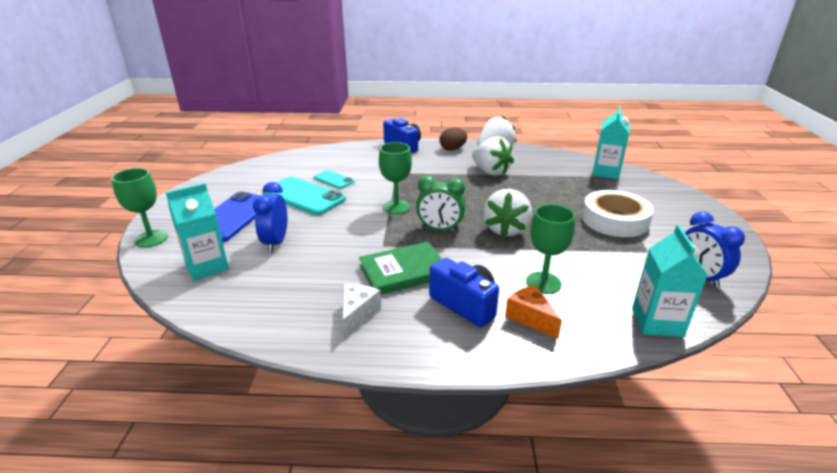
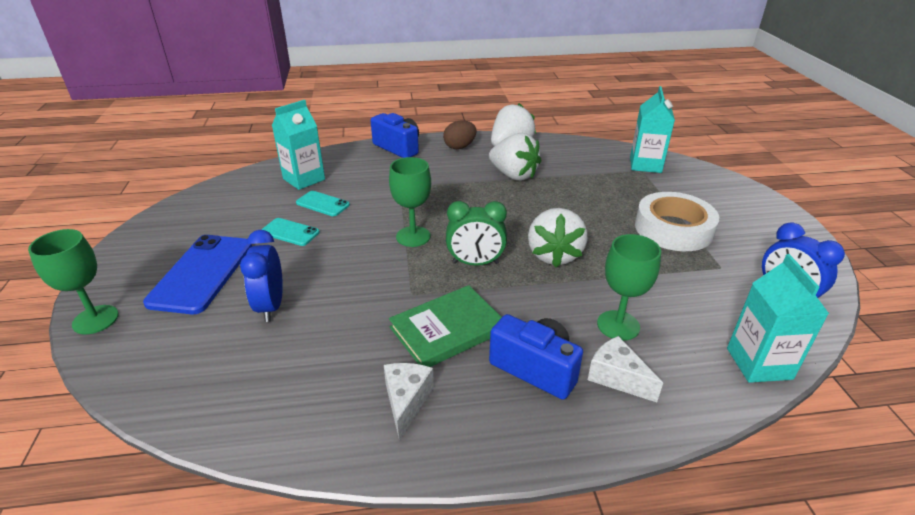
camera: 10 degrees left, 5 degrees up
(207, 267) = (186, 354): turquoise carton -> turquoise carton (304, 179)
(303, 196) = (290, 232): turquoise phone -> turquoise phone, size x0.52
(530, 318) = (617, 377): orange cheese -> white cheese

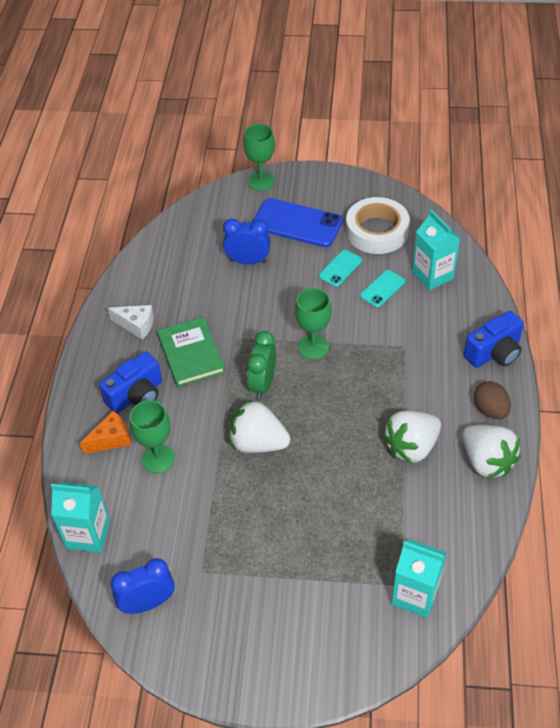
camera: 105 degrees right, 15 degrees up
(617, 377) = (111, 439): white cheese -> orange cheese
(673, 229) = (272, 560): white tape -> white tape (377, 231)

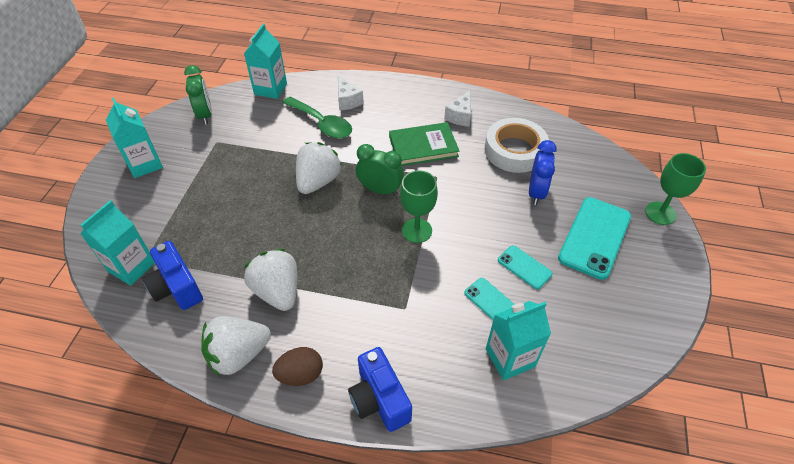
camera: 95 degrees right, 0 degrees up
(111, 439) = (347, 100): orange cheese -> white cheese
(136, 395) = (385, 114): blue camera -> blue camera (177, 287)
(148, 603) = (205, 115): blue clock -> green clock
(158, 459) = (322, 124): green goblet -> green spoon
(253, 646) = (145, 164): none -> turquoise carton
(297, 223) = (594, 237): blue phone -> turquoise phone
(377, 231) = (586, 311): white tape -> white tape (514, 150)

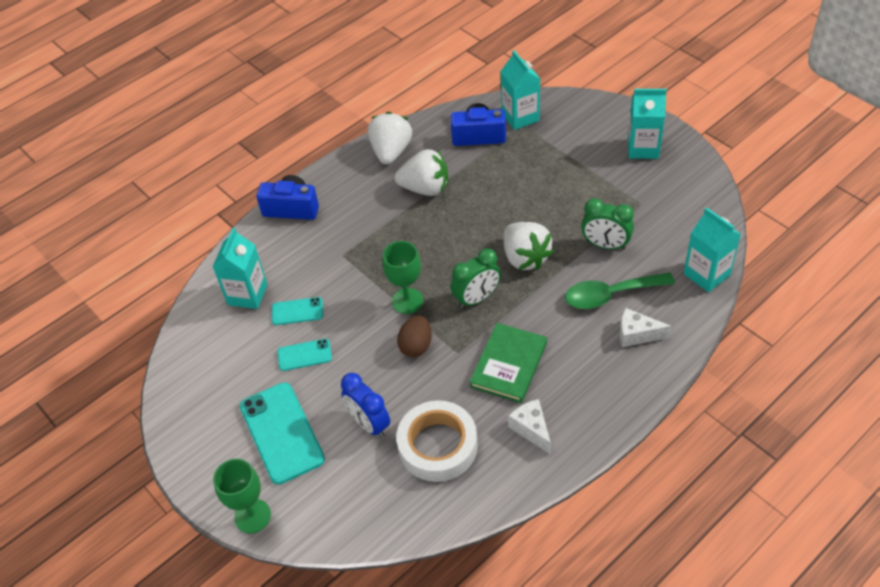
camera: 130 degrees right, 0 degrees up
(205, 115) = (693, 207): green clock -> green clock (605, 245)
(300, 374) = (347, 177): brown egg -> brown egg (416, 346)

